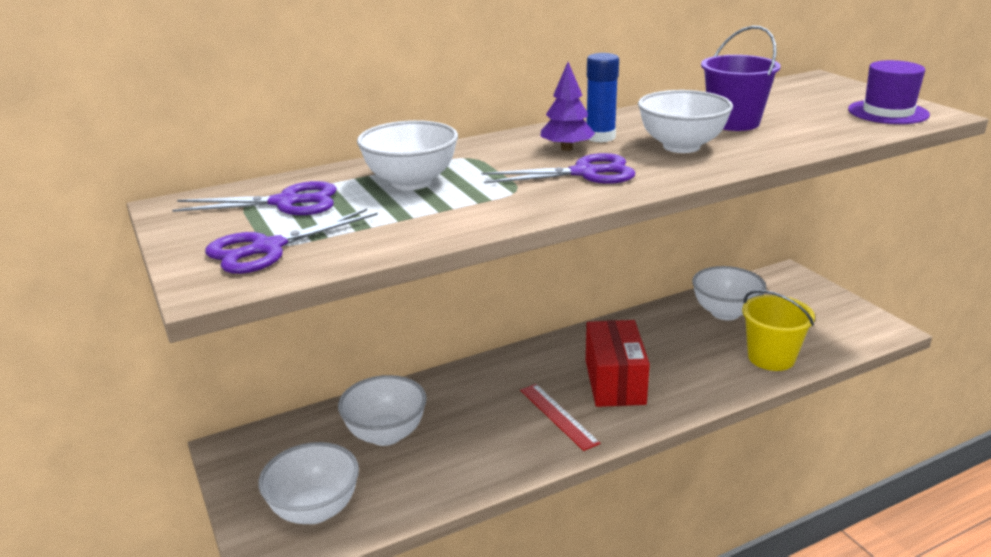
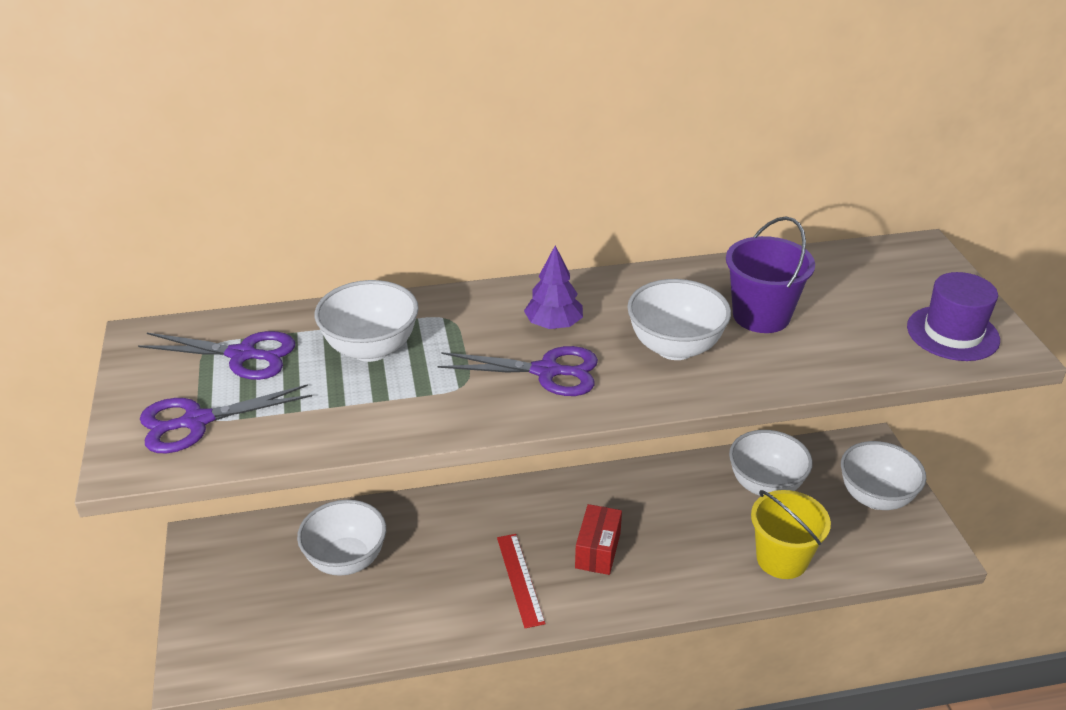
camera: 15 degrees right, 10 degrees up
(315, 510) = (250, 630): white bowl -> white bowl (875, 497)
(600, 137) = (600, 312): blue glue stick -> none
(615, 382) = (598, 550): red box -> red box, size x0.66

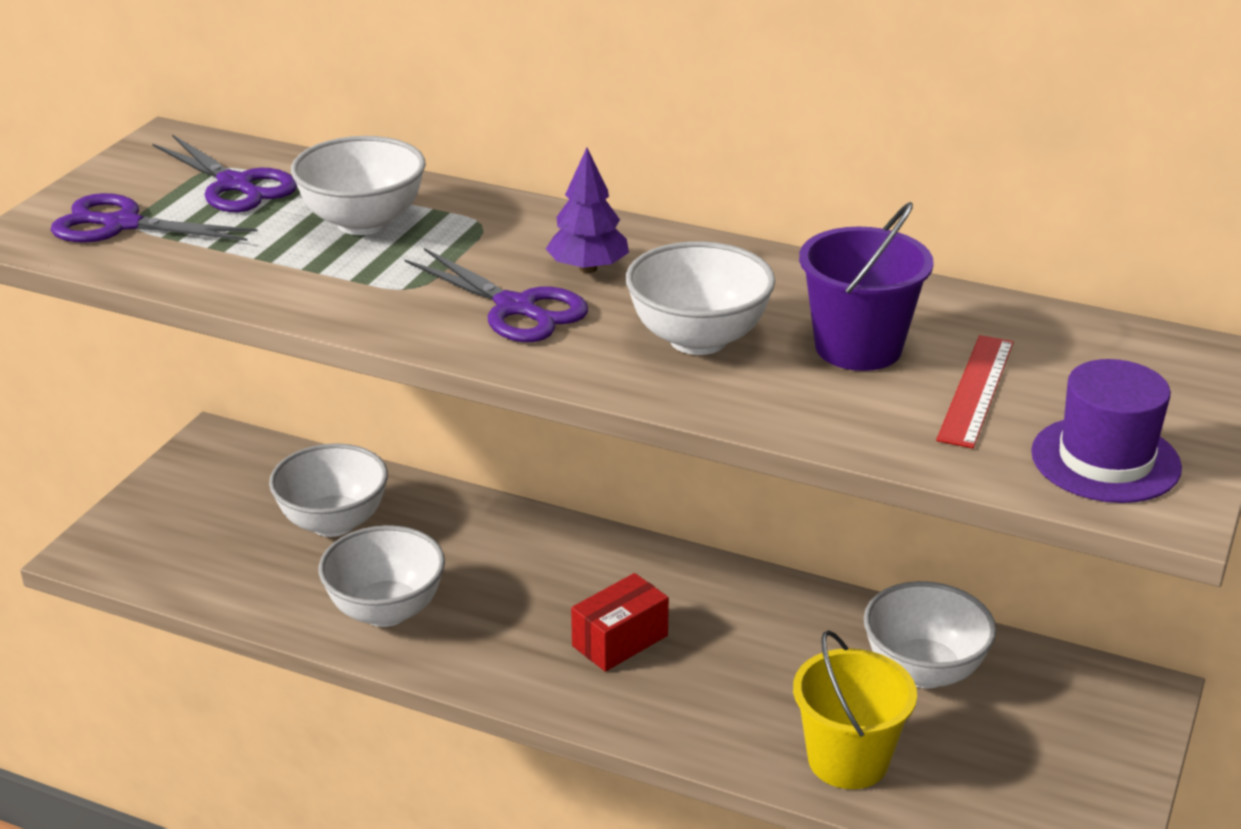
camera: 35 degrees right, 5 degrees down
(520, 579) = (497, 627): red ruler -> red ruler (976, 390)
(875, 497) = (1072, 755): white bowl -> white bowl (386, 610)

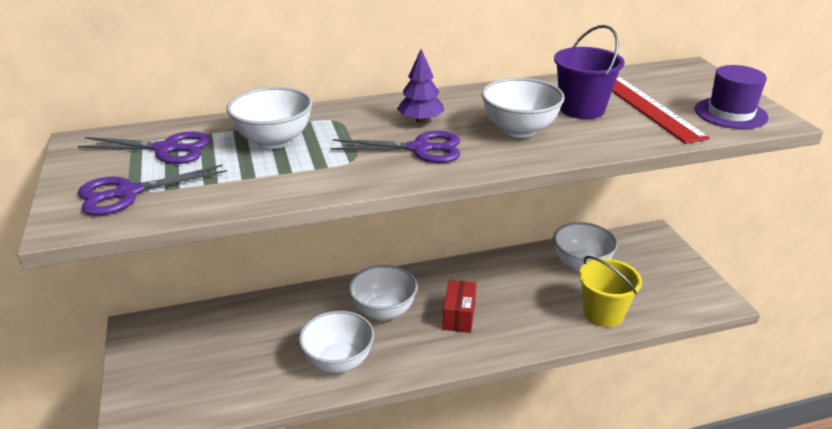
camera: 40 degrees left, 0 degrees up
(333, 522) = (257, 335): white bowl -> white bowl (383, 311)
(976, 390) = (648, 107): red ruler -> red ruler, size x1.51

